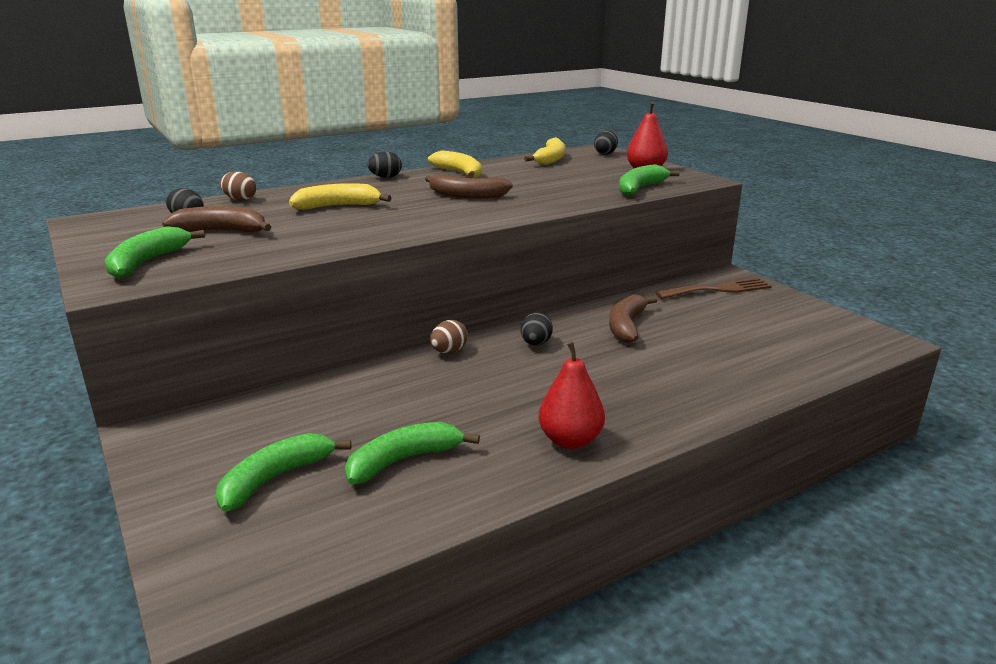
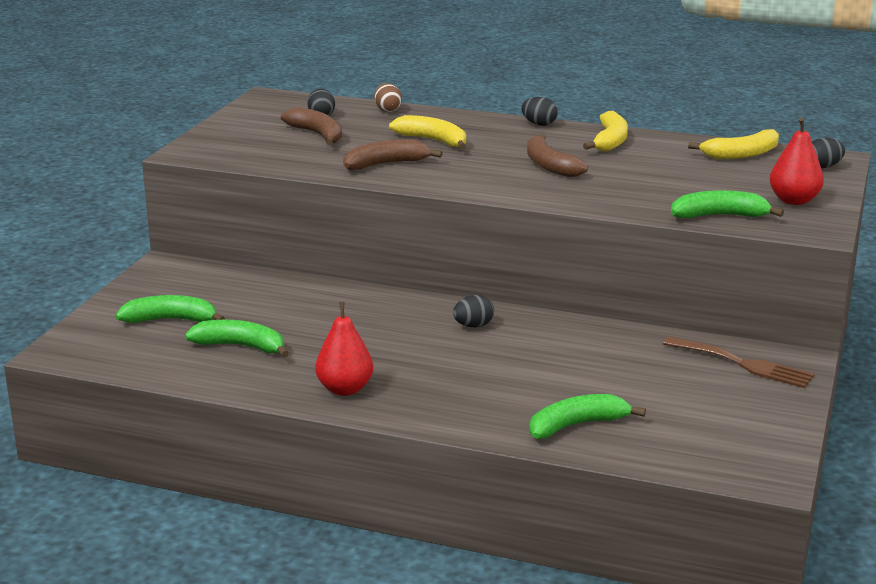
camera: 50 degrees right, 0 degrees up
(147, 262) = (233, 143): green banana -> green banana (576, 425)
(449, 351) = (405, 301): brown egg -> none
(626, 326) = (574, 349): brown banana -> brown banana (386, 164)

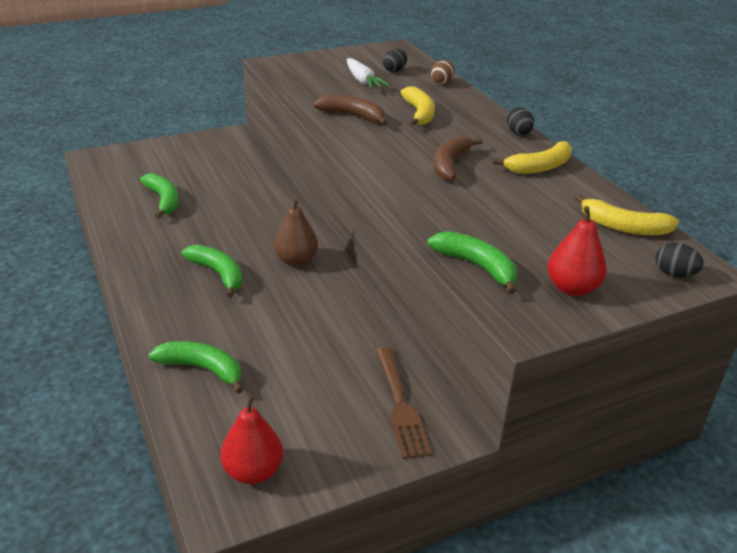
camera: 45 degrees right, 10 degrees up
(171, 320) = (169, 167): green banana -> green banana (218, 274)
(317, 134) = (363, 81): brown banana -> white carrot
(345, 389) = (150, 257): red pear -> red pear (253, 471)
(473, 326) = (296, 260): black egg -> brown pear

